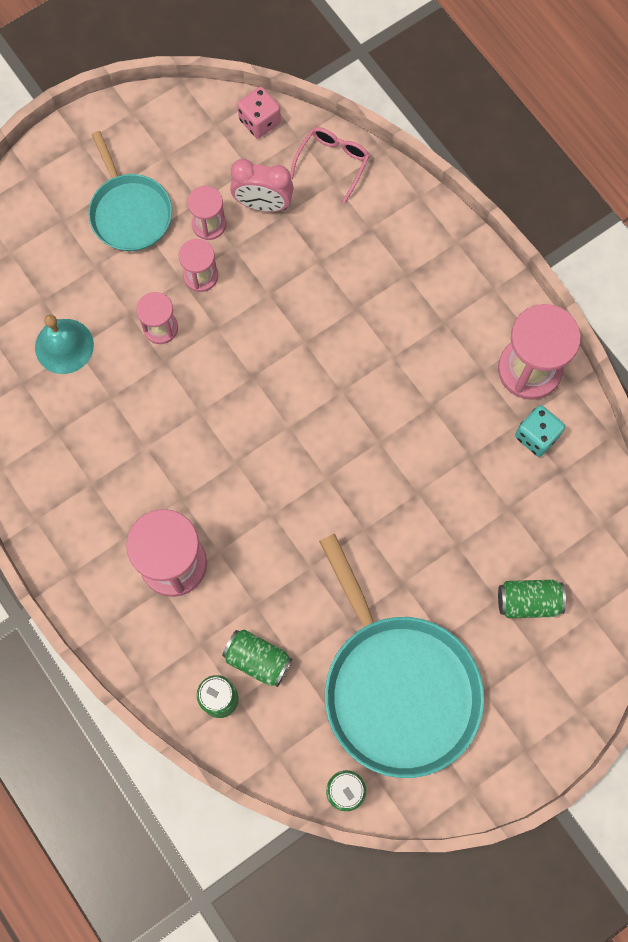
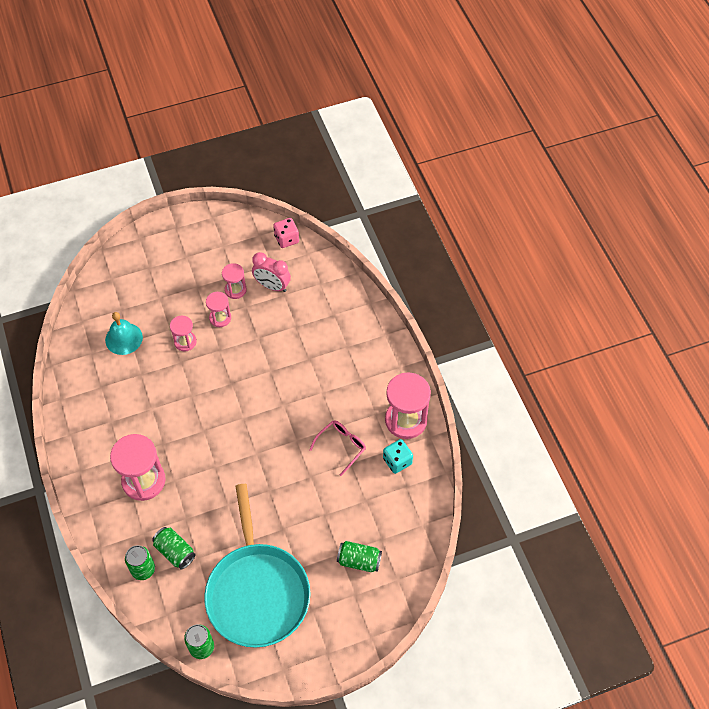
camera: 15 degrees right, 15 degrees down
(129, 212) = (190, 272): turquoise pan -> none
(333, 163) = (323, 272): pink glasses -> pink glasses (341, 446)

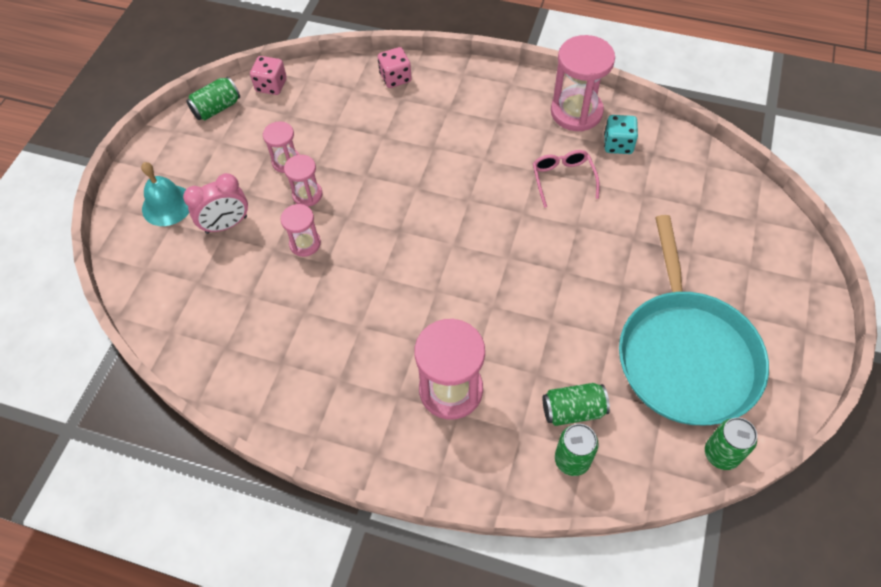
camera: 50 degrees left, 0 degrees up
(124, 338) = (239, 301): turquoise bell -> turquoise bell (167, 205)
(257, 592) = (686, 355): turquoise pan -> turquoise pan turned 60 degrees clockwise
(272, 286) = (315, 128): pink clock -> pink clock (226, 225)
(349, 299) = (395, 78): none -> pink dice
(359, 561) = (711, 240): green can -> green can (217, 108)

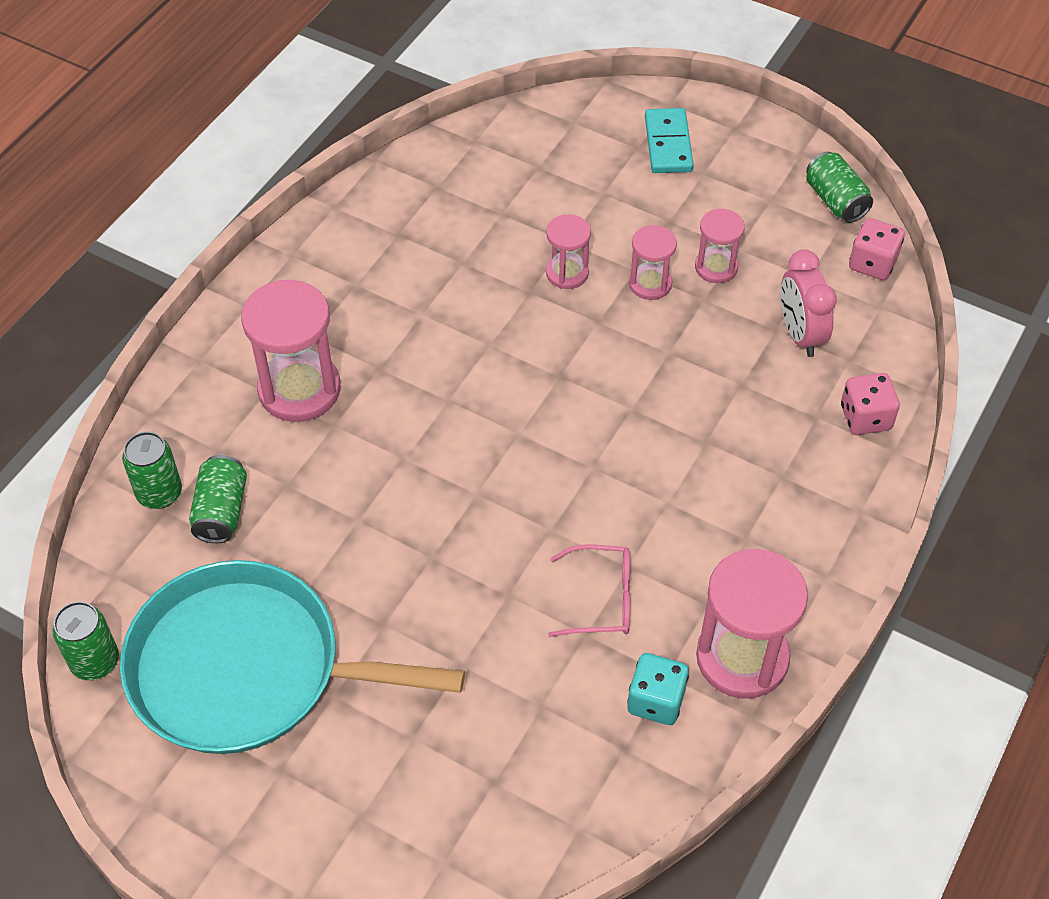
camera: 100 degrees right, 5 degrees down
(167, 205) = (668, 144): turquoise bell -> turquoise domino
(226, 225) = (620, 198): pink clock -> pink clock (800, 334)

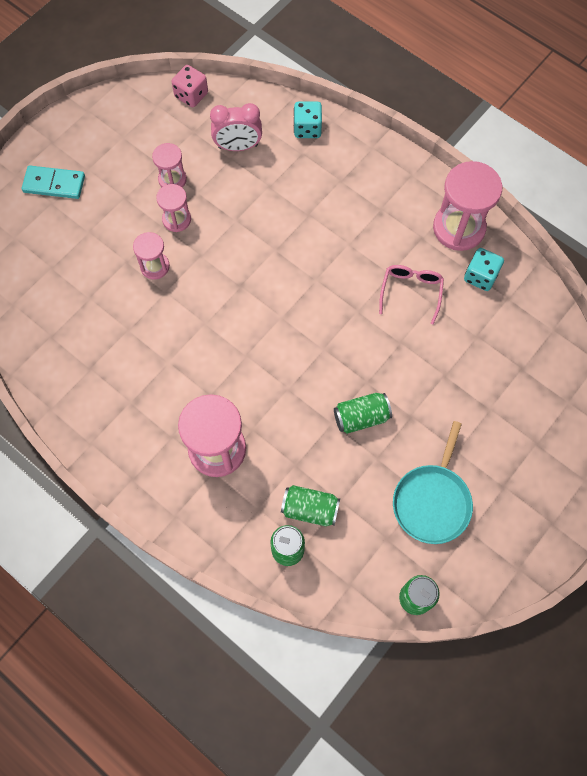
camera: 80 degrees left, 15 degrees up
(247, 669) = (432, 501): turquoise pan -> turquoise pan, size x0.59
(835, 201) = (134, 101): green can -> green can (361, 417)
(865, 417) = (307, 128): pink dice -> turquoise dice

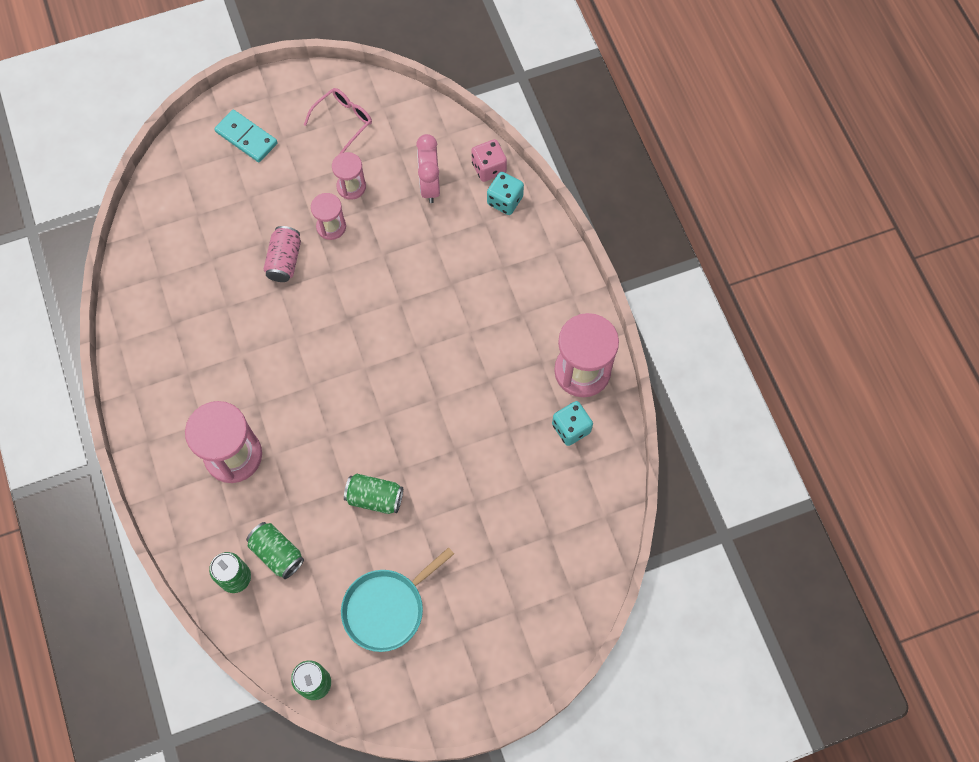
camera: 30 degrees right, 0 degrees up
(155, 266) = (285, 260): pink hourglass -> pink can
(191, 95) = (419, 113): pink dice -> pink dice (489, 168)
(238, 146) = (430, 185): pink clock -> pink clock turned 60 degrees clockwise
(411, 291) = (496, 407): pink glasses -> pink glasses (343, 121)

